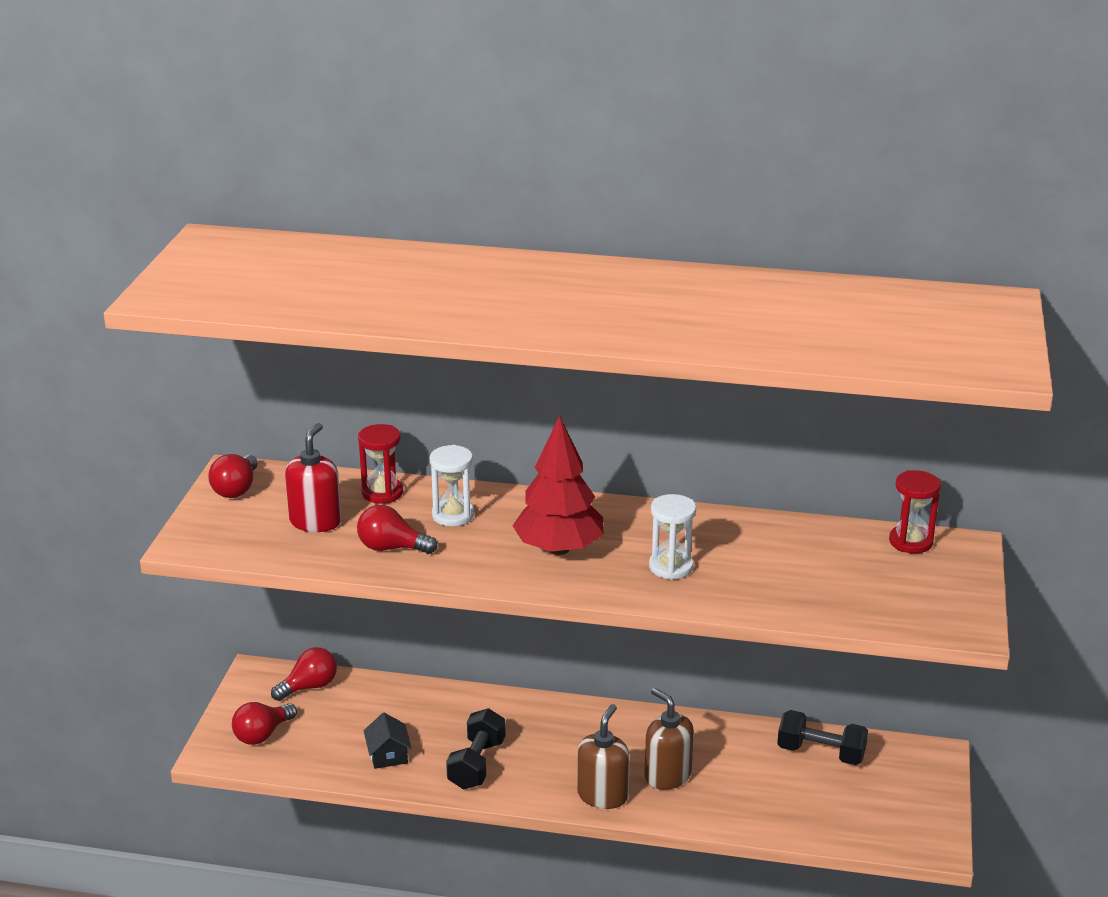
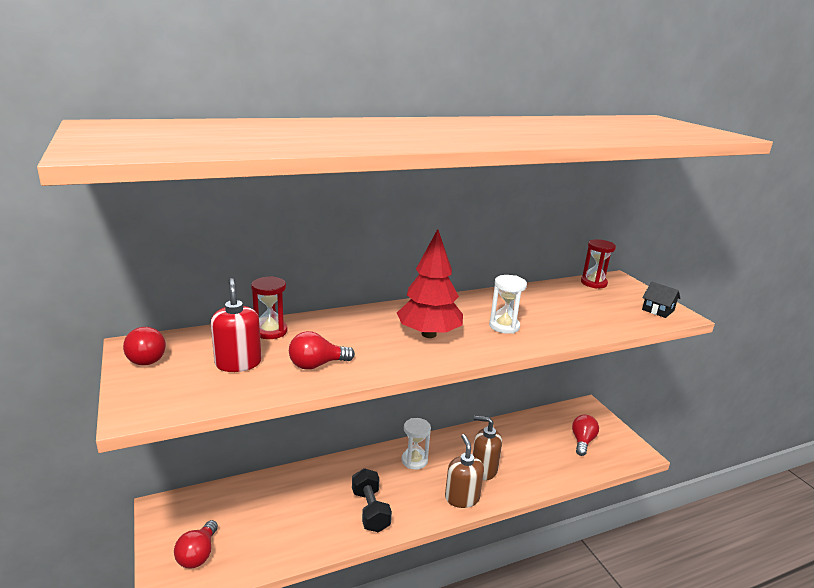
camera: 35 degrees left, 5 degrees down
(309, 687) = (210, 502): red light bulb -> red light bulb (582, 441)
(388, 755) = (306, 529): black house -> black house (658, 310)
(453, 515) = (336, 332): white hourglass -> white hourglass (414, 460)
(821, 753) = (541, 425): black dumbbell -> none

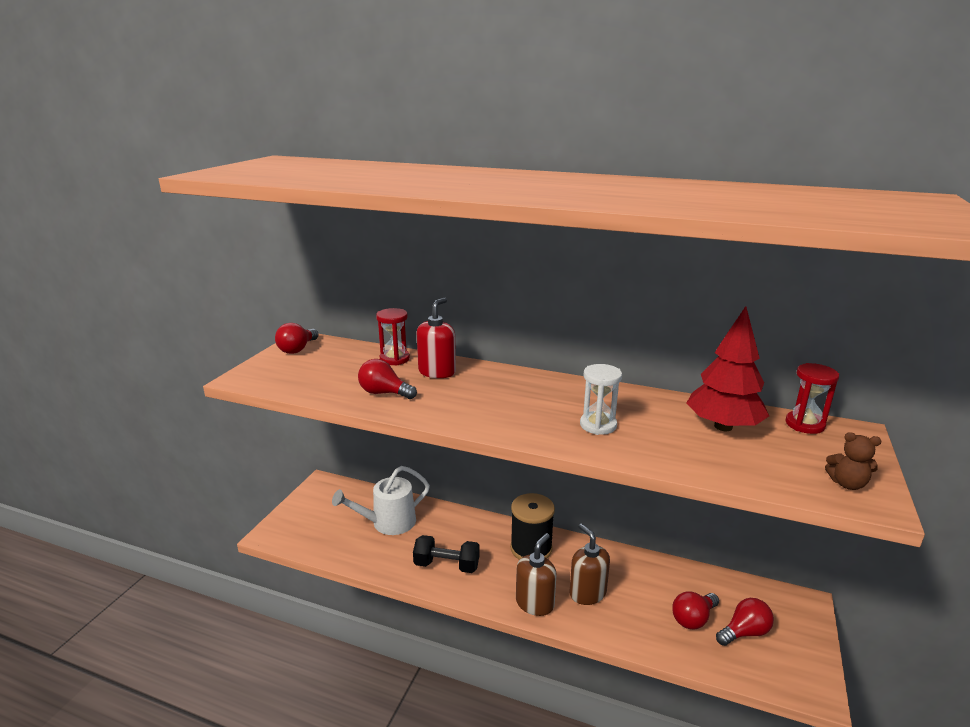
camera: 45 degrees right, 0 degrees up
(198, 554) = (308, 525): red light bulb -> red light bulb (693, 619)
(238, 363) = (339, 372): red soap dispenser -> red soap dispenser (437, 372)
(278, 506) = (388, 523): none -> white watering can
(370, 510) = (446, 565): black dumbbell -> black dumbbell turned 75 degrees clockwise
(414, 460) = (531, 548): white hourglass -> black spool
(428, 334) = (510, 404): red tree -> red tree (723, 426)
(658, 310) = (847, 484): black house -> brown teddy bear

